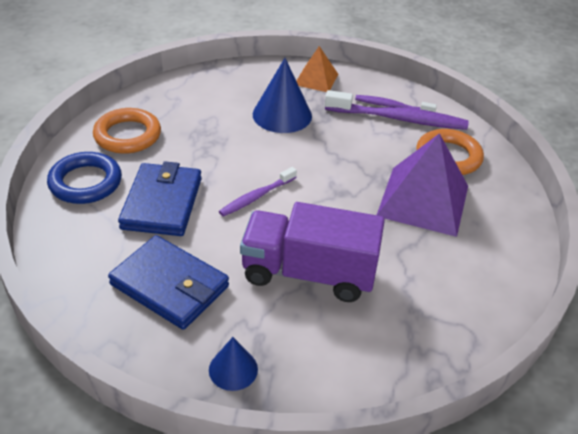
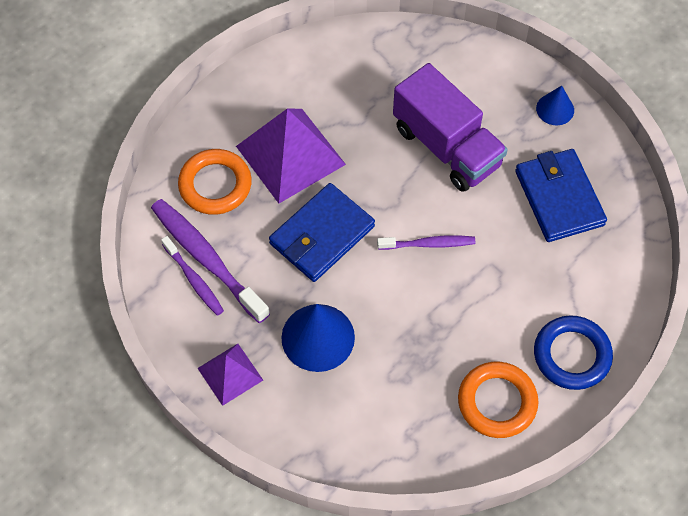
camera: 140 degrees left, 20 degrees up
(162, 203) = (516, 286): blue wallet -> blue wallet (322, 235)
(316, 79) = (230, 374): orange pyramid -> purple pyramid

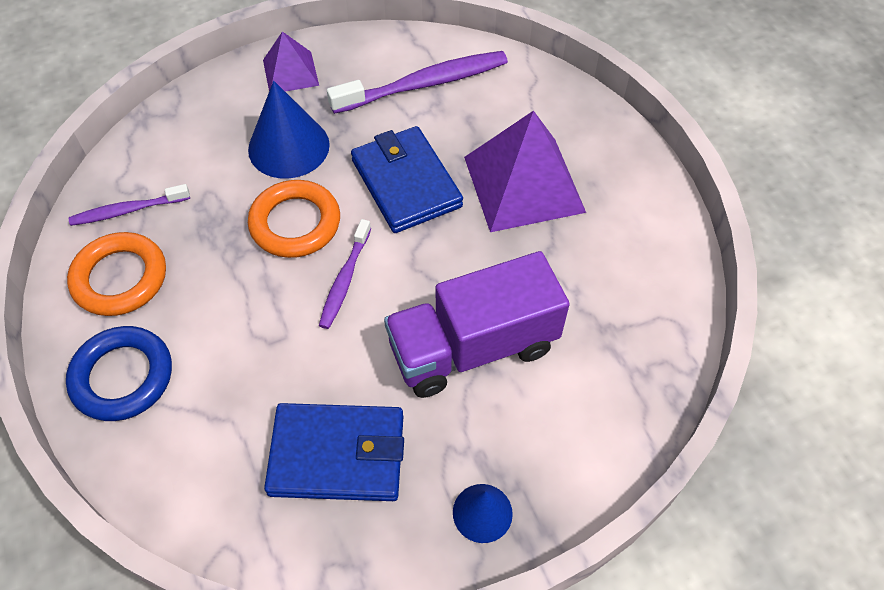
camera: 110 degrees right, 5 degrees down
(194, 280) = (405, 70): purple toothbrush -> purple toothbrush (128, 210)
(215, 185) = (510, 111): orange ring -> orange ring (295, 223)

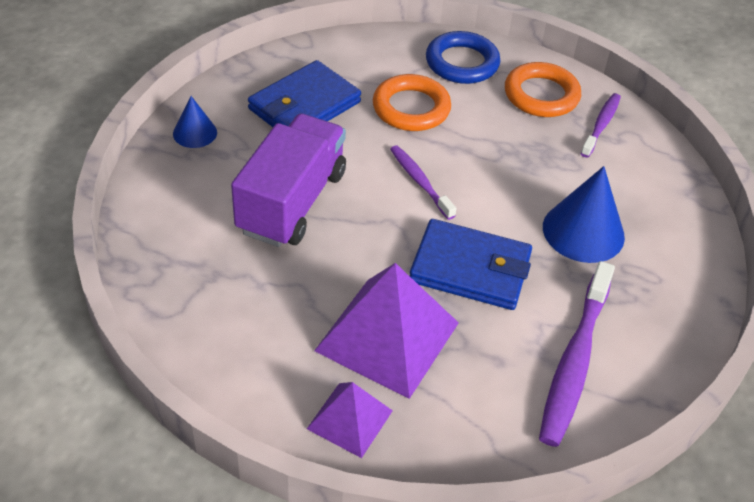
camera: 130 degrees right, 10 degrees down
(290, 72) = (678, 286): purple pyramid -> purple pyramid (350, 419)
(295, 223) = (499, 189): orange ring -> orange ring (411, 108)

